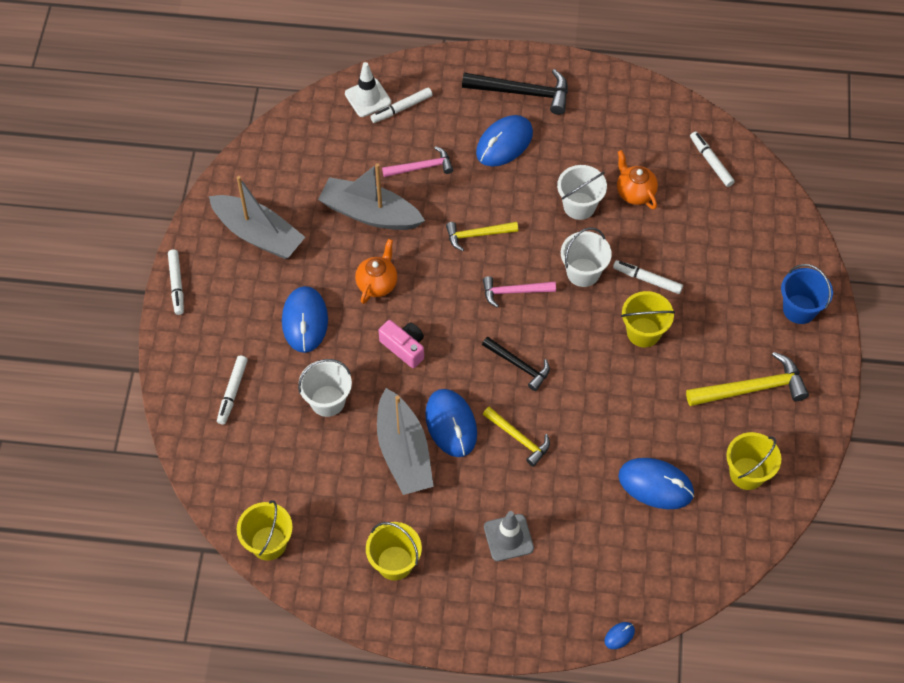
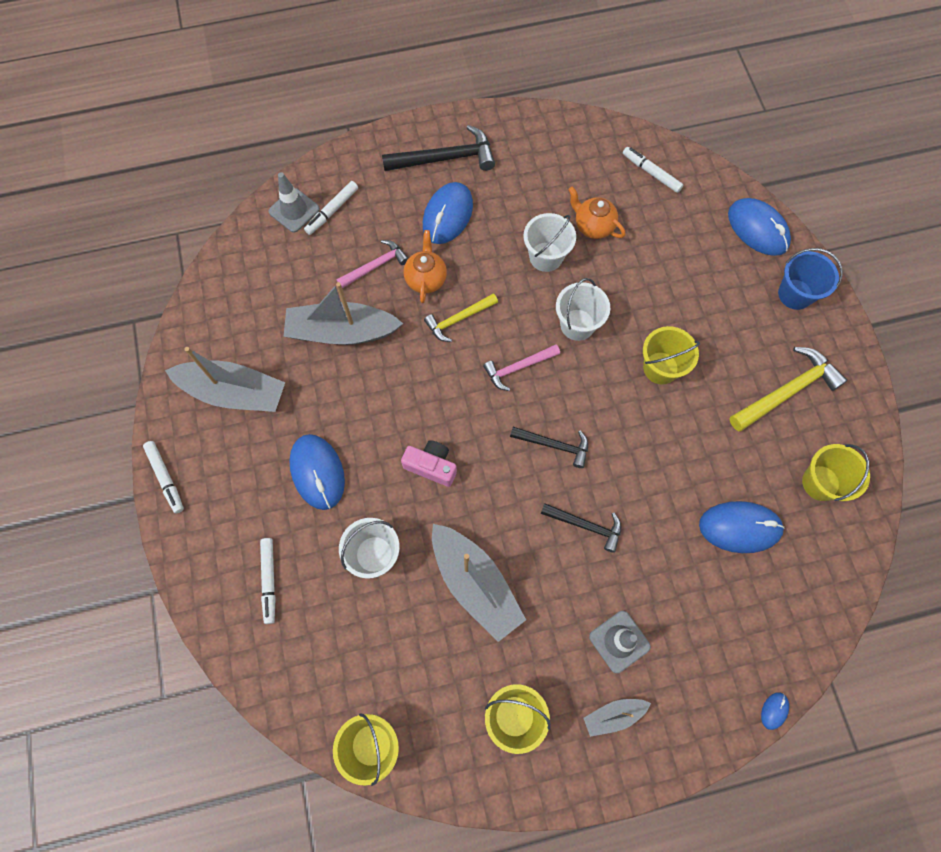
camera: 20 degrees left, 10 degrees up
(368, 98) = (294, 210): white traffic cone -> grey traffic cone
(377, 283) = (377, 405): orange teapot -> orange teapot (426, 279)
(451, 424) = (511, 535): blue mouse -> blue mouse (757, 229)
(479, 591) = (613, 715): none -> grey boat
(519, 438) = (586, 526): yellow hammer -> black hammer
(647, 280) = (641, 311): white marker -> none

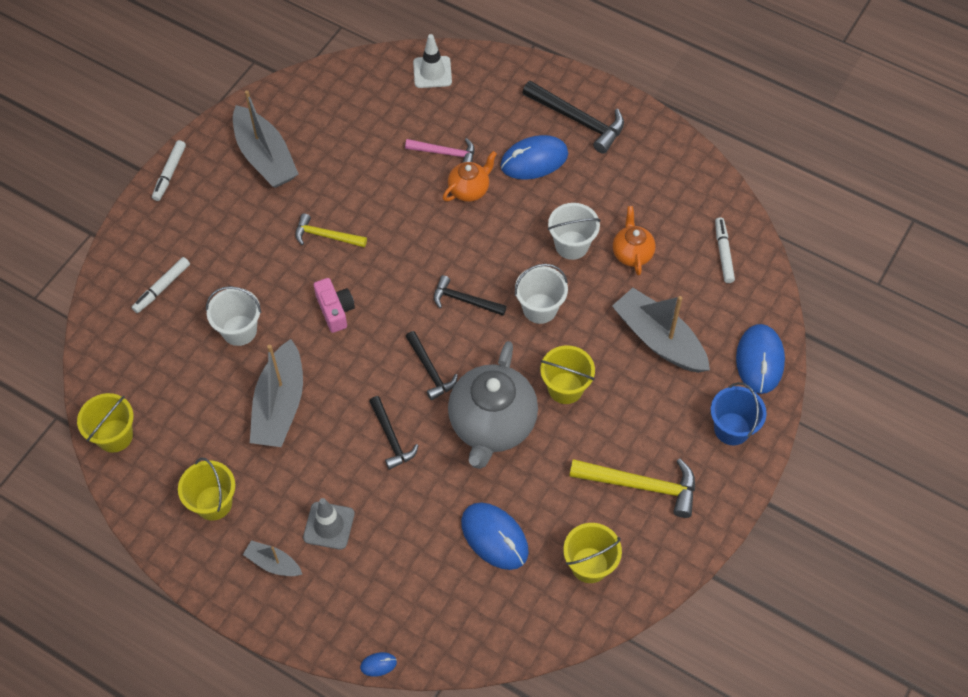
camera: 45 degrees right, 10 degrees down
(294, 210) = (432, 72): grey traffic cone -> white traffic cone
(317, 472) = (261, 250): blue mouse -> none
(332, 211) = (457, 93): white marker -> none
(342, 332) = (374, 177): grey boat -> grey boat (659, 339)
(458, 319) = (461, 234): yellow hammer -> yellow hammer (326, 236)
(518, 368) = (464, 300): pink hammer -> black hammer
(643, 445) = (492, 425): none -> grey teapot

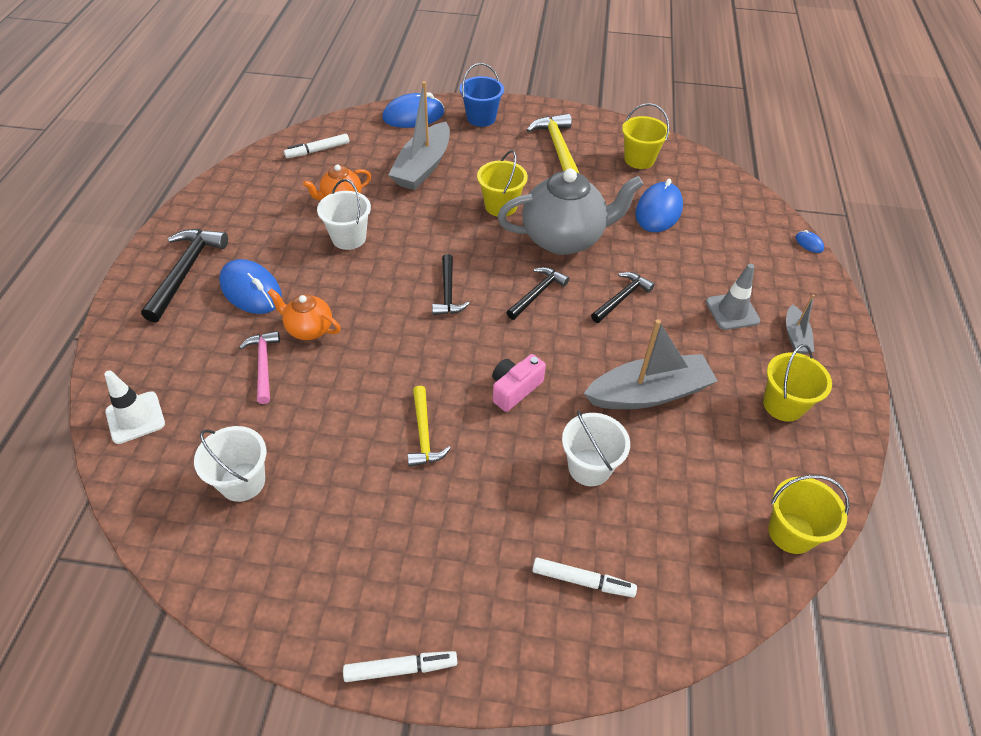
camera: 115 degrees left, 10 degrees down
(265, 157) = (328, 551): grey boat -> none
(540, 308) = (430, 240): white bucket -> white bucket (242, 482)

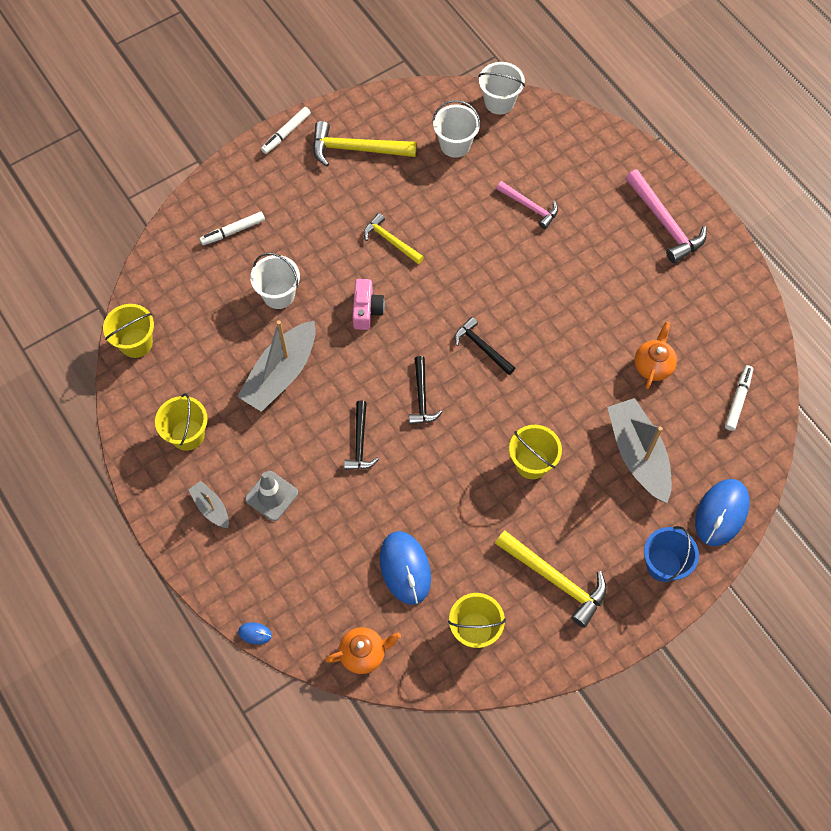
camera: 140 degrees right, 15 degrees up
(135, 417) = (554, 128): white traffic cone -> none
(186, 271) = (665, 223): black hammer -> pink hammer
(251, 290) = (606, 244): blue mouse -> none
(308, 329) = (535, 249): orange teapot -> orange teapot (363, 653)
(344, 568) = (356, 149): none -> yellow hammer
(349, 238) = (601, 336): white bucket -> white bucket (499, 102)
(564, 238) = (451, 469): grey teapot -> none

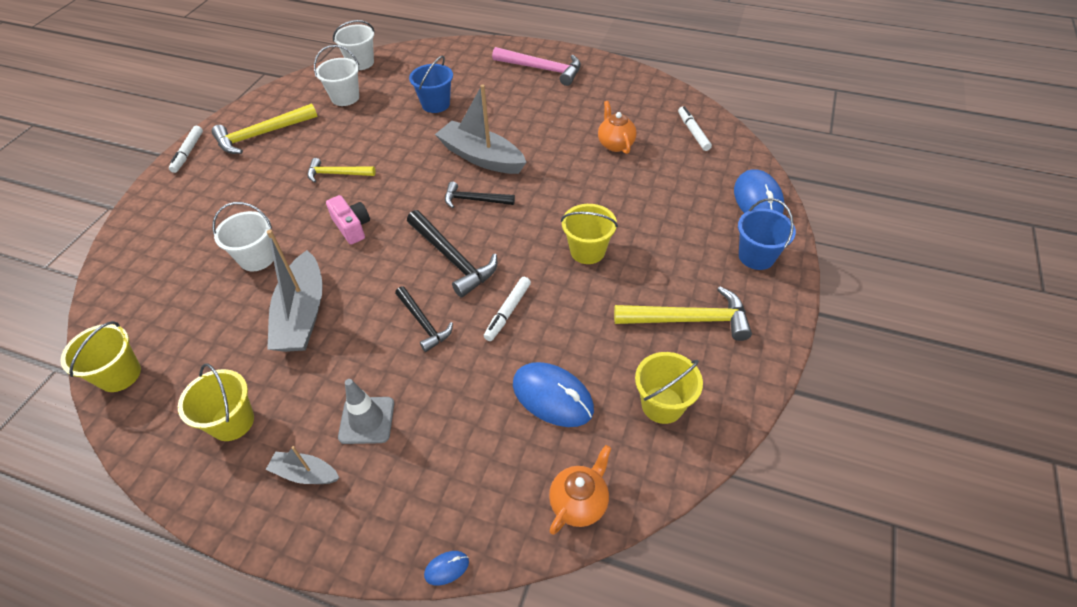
camera: 35 degrees left, 15 degrees down
(233, 231) = (178, 237): white marker -> white marker (508, 312)
(422, 397) = (452, 259): black hammer -> black hammer, size x1.58
(530, 207) = (436, 104): pink hammer -> blue bucket
(638, 455) = (661, 200): grey boat -> grey boat (481, 157)

